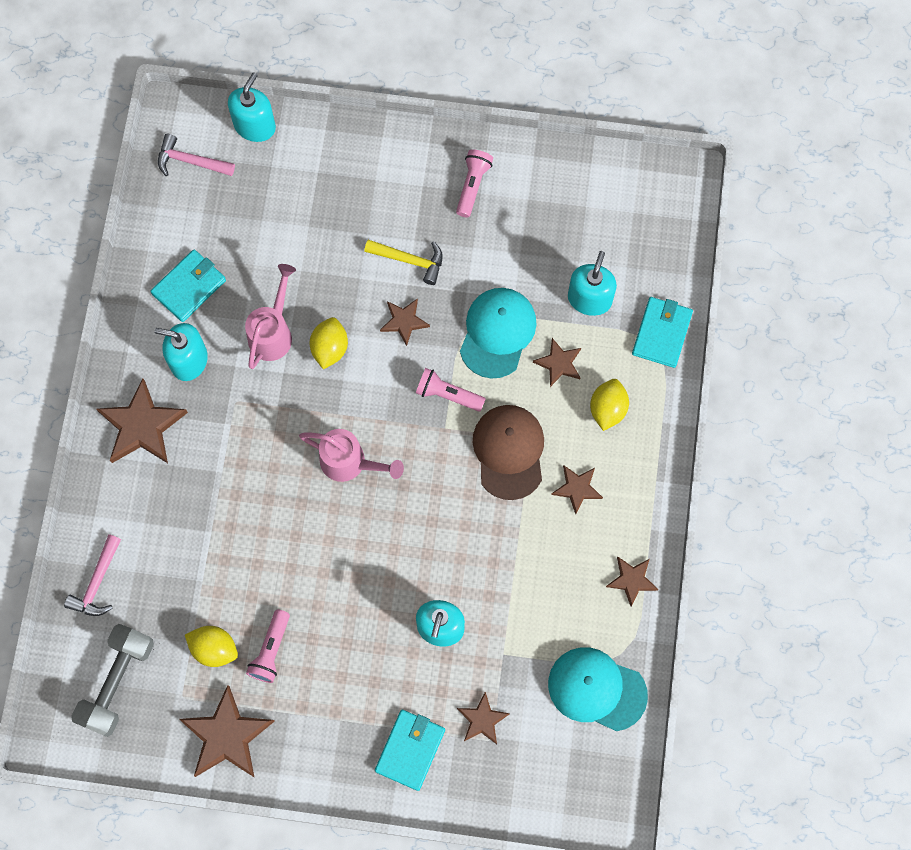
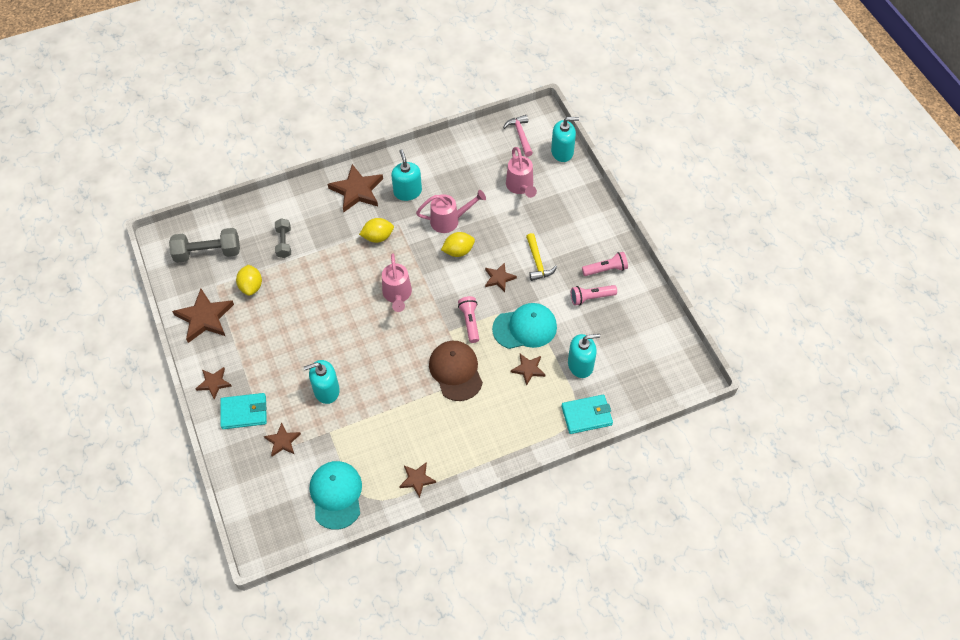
camera: 60 degrees right, 15 degrees down
(97, 583) = (258, 216): pink hammer -> none
(168, 569) = (284, 243): none -> grey dumbbell
(189, 287) = (449, 170): turquoise wallet -> none
(271, 650) = (265, 313): pink flashlight -> pink flashlight (591, 298)
(277, 211) = (520, 187): none -> pink watering can
(509, 452) = (456, 371): brown cap -> brown cap turned 75 degrees counterclockwise
(577, 488) = (456, 419): brown star -> brown star (214, 383)
(607, 409) = (517, 410): yellow lemon -> yellow lemon (378, 237)

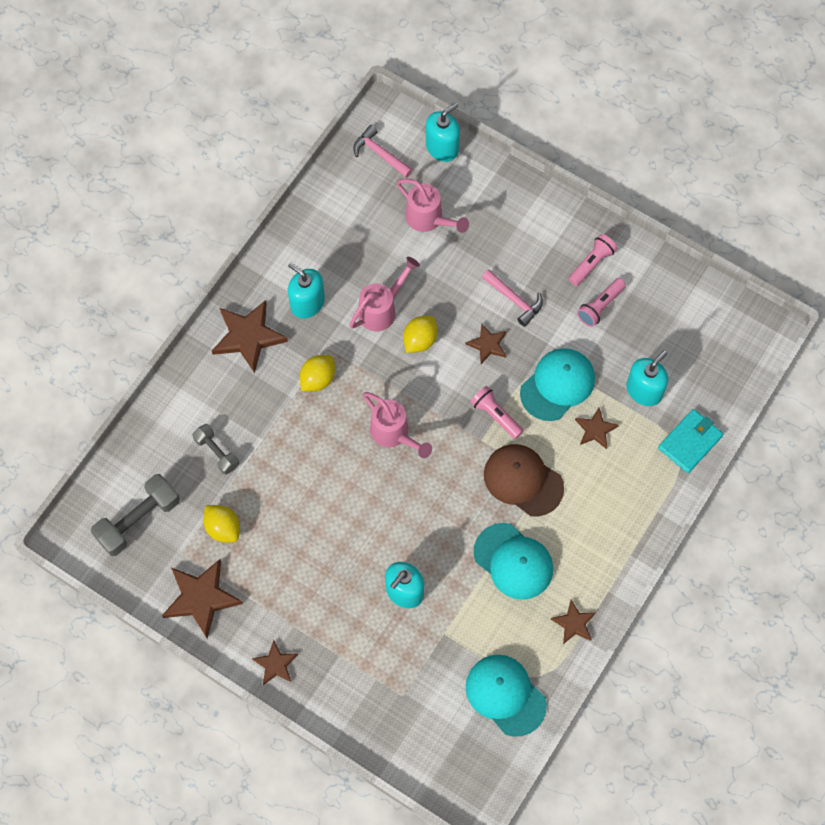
camera: 35 degrees left, 10 degrees up
(244, 412) = (336, 674): turquoise wallet -> none
(282, 441) = (403, 677): brown star -> none
(409, 416) = (513, 561): none -> turquoise cap
(537, 262) = (515, 300): yellow hammer -> pink hammer

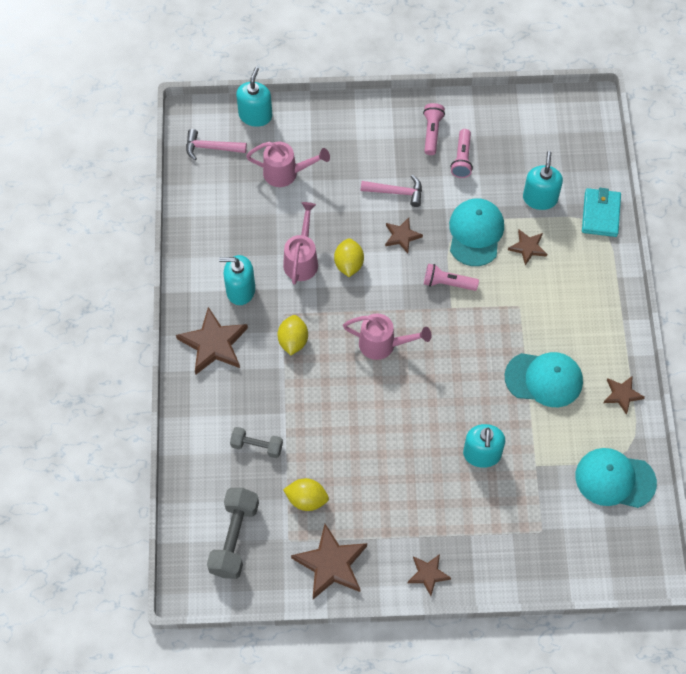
camera: 35 degrees left, 5 degrees down
(523, 480) = (505, 317): brown cap -> none

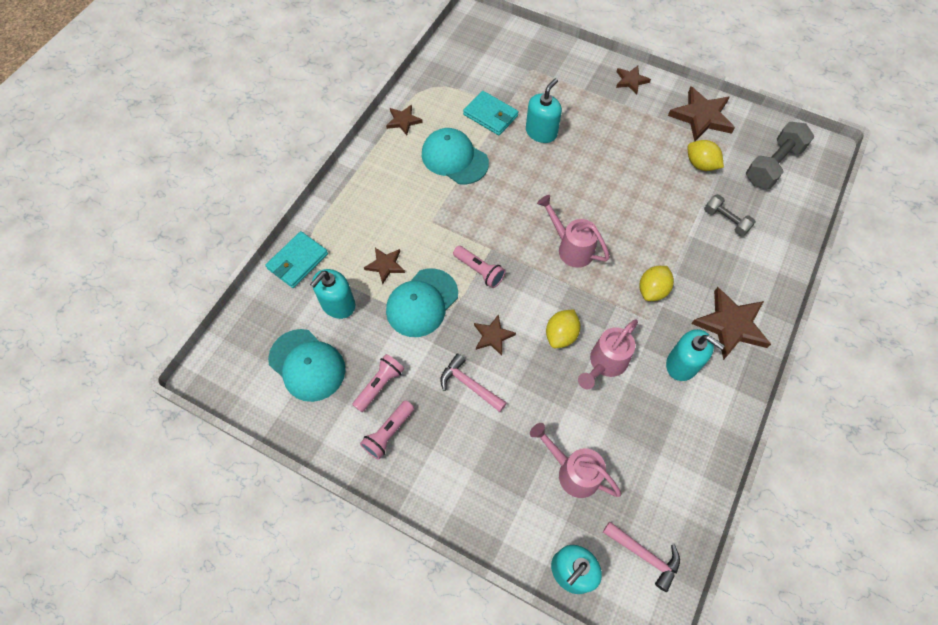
camera: 150 degrees left, 0 degrees up
(544, 447) = (490, 115): none -> turquoise wallet
(615, 479) = (454, 74): turquoise cap -> turquoise cap (307, 365)

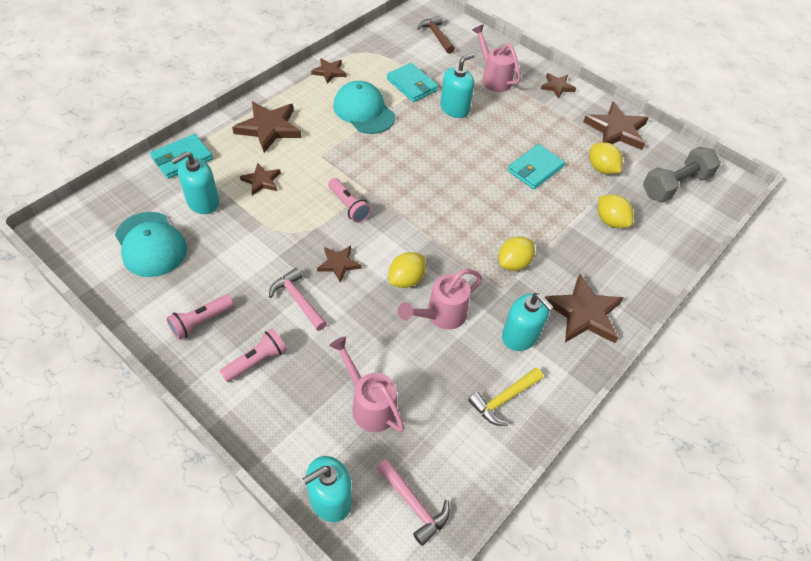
camera: 10 degrees right, 10 degrees down
(369, 203) = (269, 128): none -> brown star
(380, 385) = (211, 278): pink flashlight -> pink flashlight (256, 361)
(422, 303) = (282, 219): turquoise cap -> none
(494, 49) = (436, 35): none -> brown hammer
(571, 248) = (446, 208): pink watering can -> pink watering can (493, 78)
(639, 181) = (535, 169): none -> turquoise wallet
(688, 432) = (503, 399): none -> yellow hammer
(725, 220) = (610, 221): grey dumbbell -> yellow lemon

